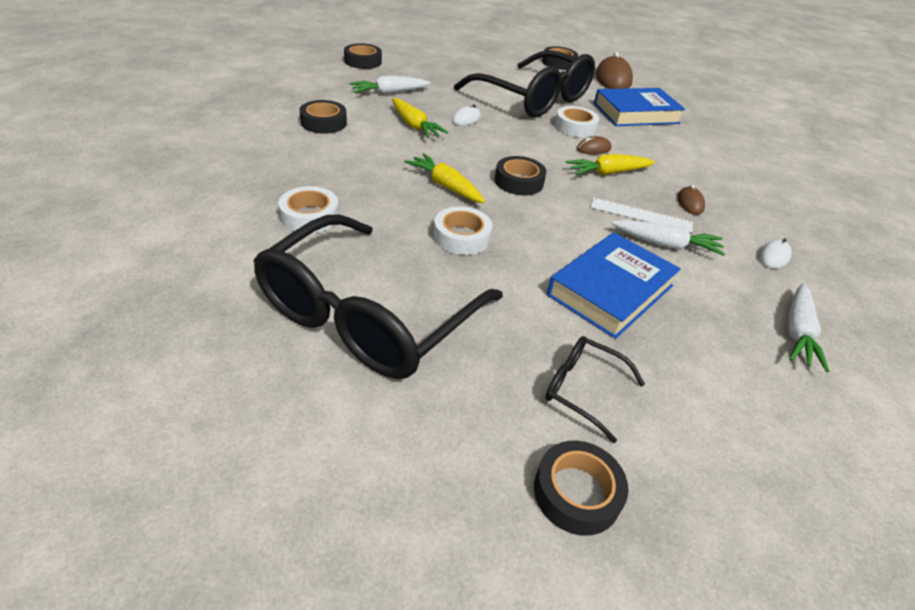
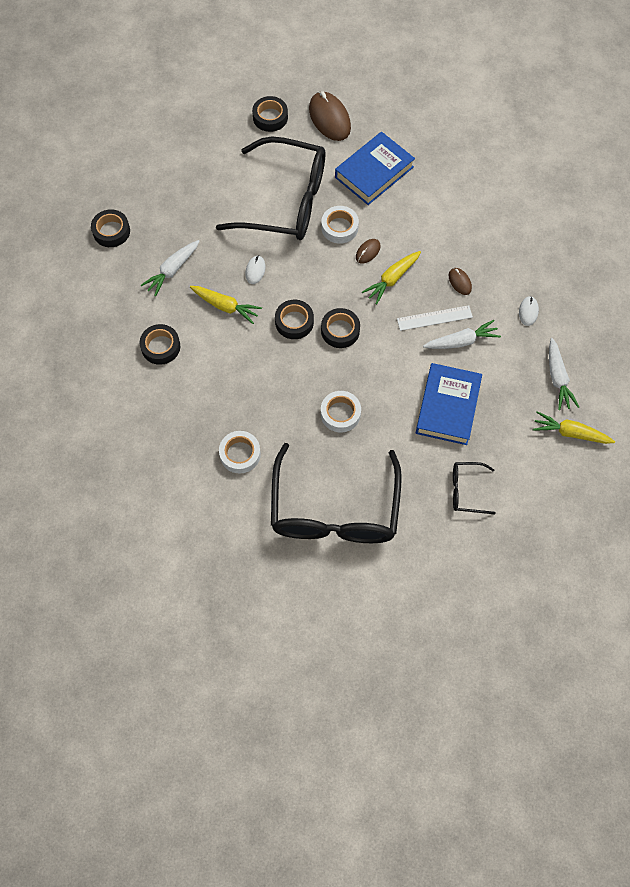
camera: 25 degrees left, 25 degrees up
(446, 186) = (297, 368): yellow carrot -> yellow carrot (570, 433)
(576, 493) = (490, 550): black tape -> black tape (294, 322)

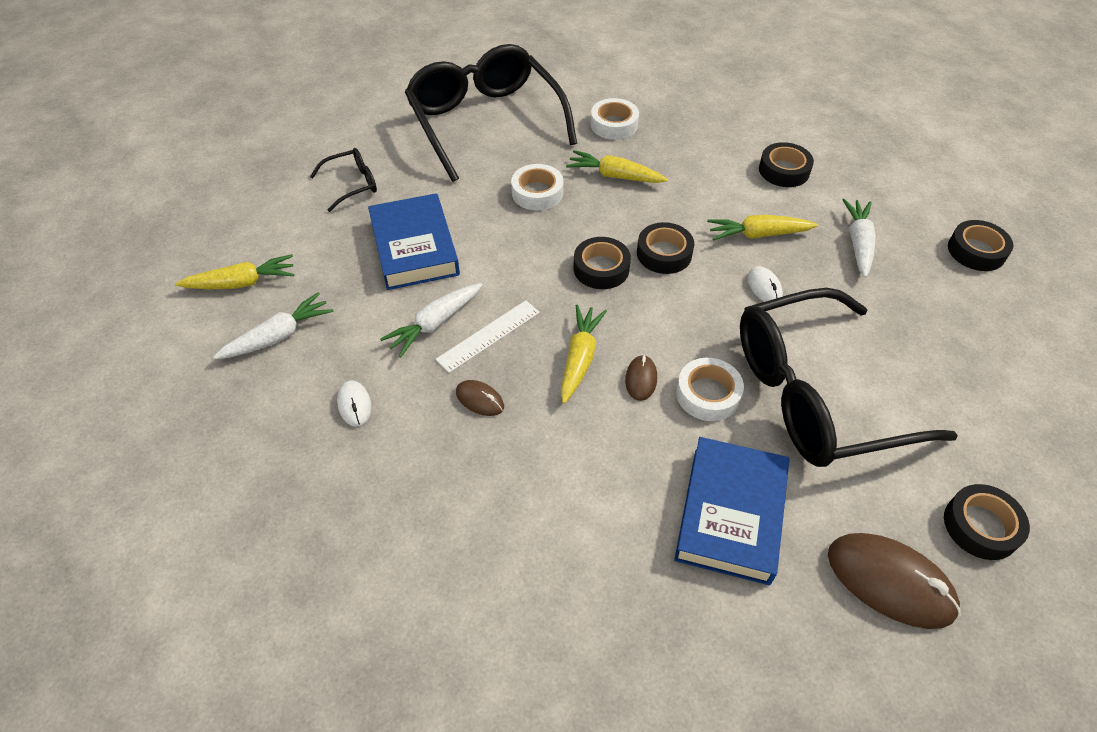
camera: 150 degrees right, 15 degrees down
(277, 401) = (615, 176): none -> yellow carrot
(557, 378) = (278, 336): white carrot -> white carrot turned 90 degrees clockwise

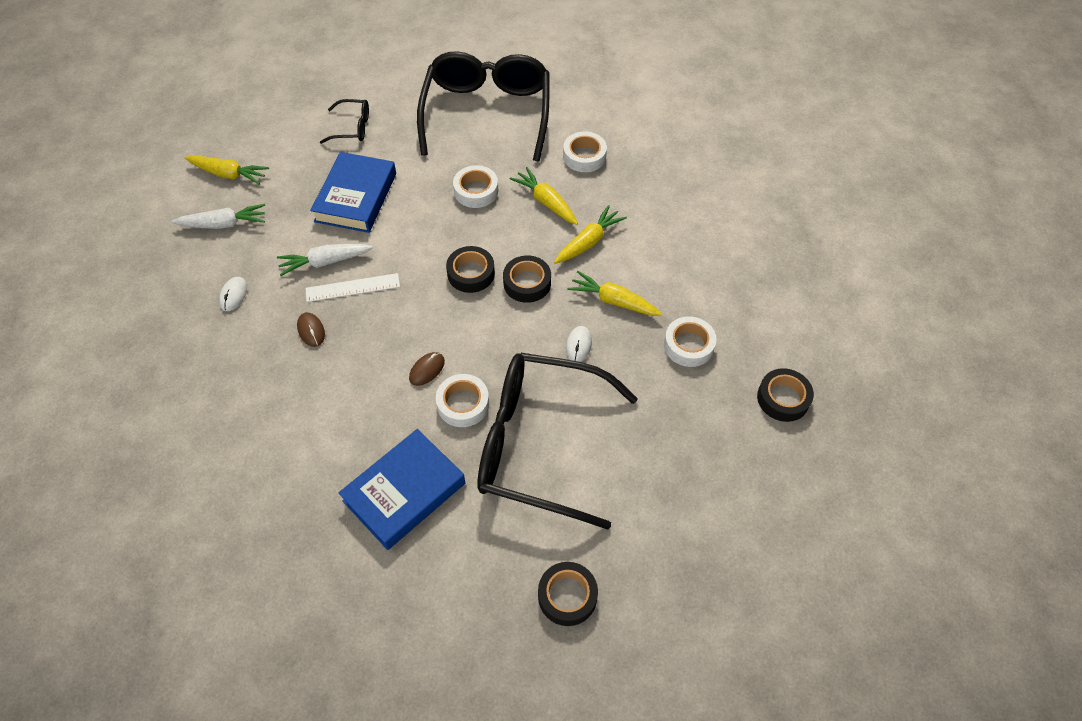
camera: 30 degrees right, 5 degrees up
(580, 358) = (399, 334): yellow carrot -> yellow carrot (588, 242)
(784, 170) = (687, 256): black tape -> none
(858, 243) = (688, 345): white carrot -> white tape
(890, 582) = (467, 594): brown mouse -> none

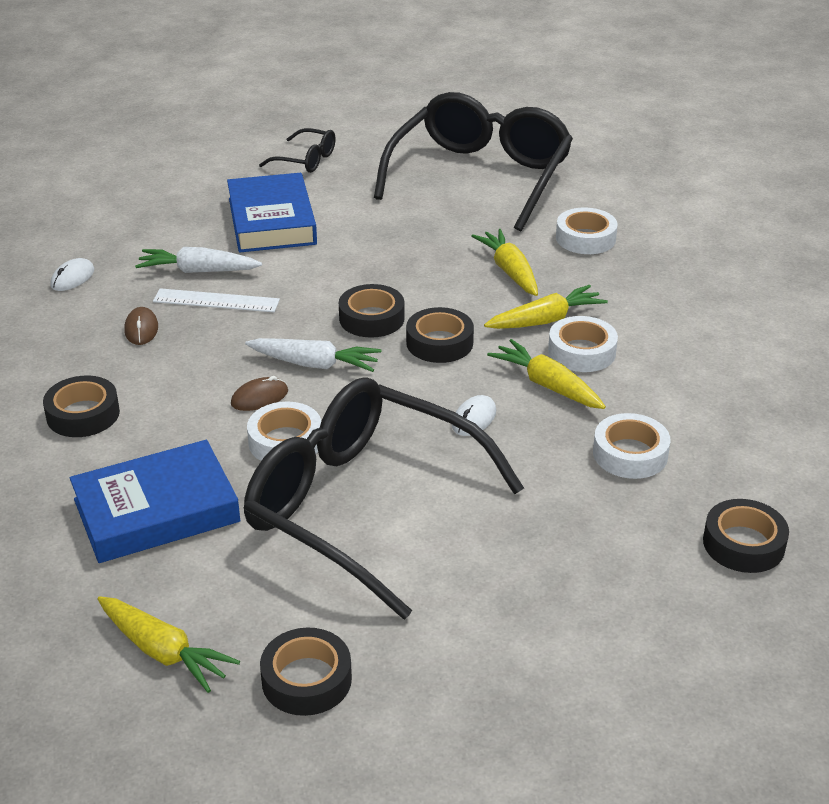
camera: 20 degrees right, 20 degrees down
(223, 224) = (102, 214): white carrot -> white carrot (314, 364)
(228, 174) = (137, 173): yellow carrot -> yellow carrot (163, 652)
(309, 423) = (83, 414): none -> black tape
(356, 197) = (271, 221): blue book -> blue book turned 45 degrees counterclockwise
(476, 191) = (424, 244): white tape -> white tape (581, 352)

